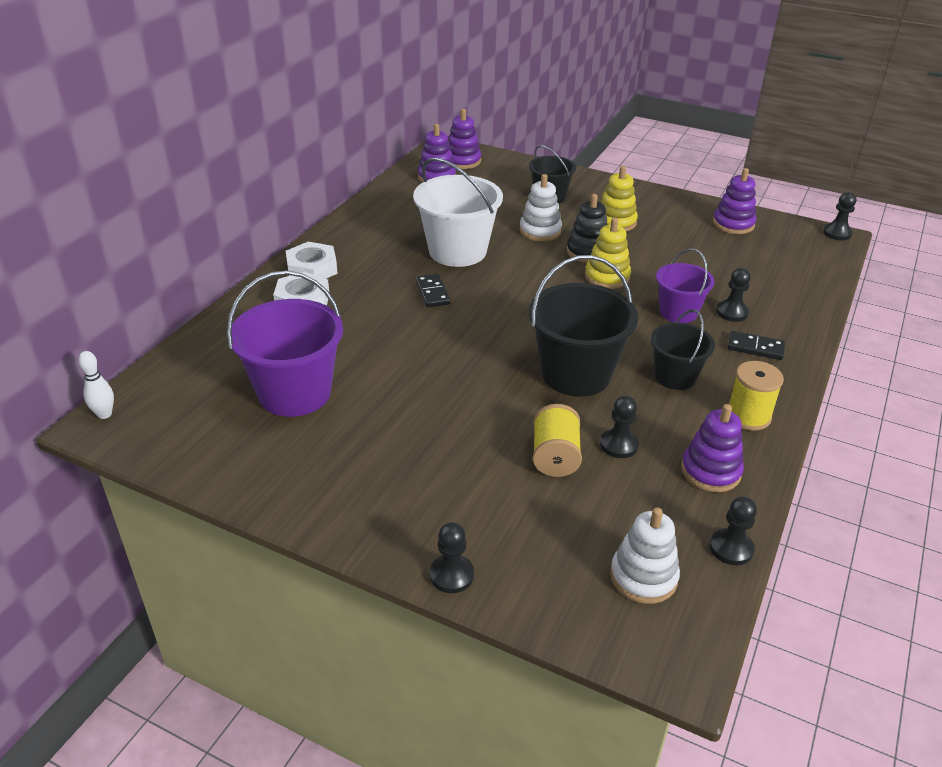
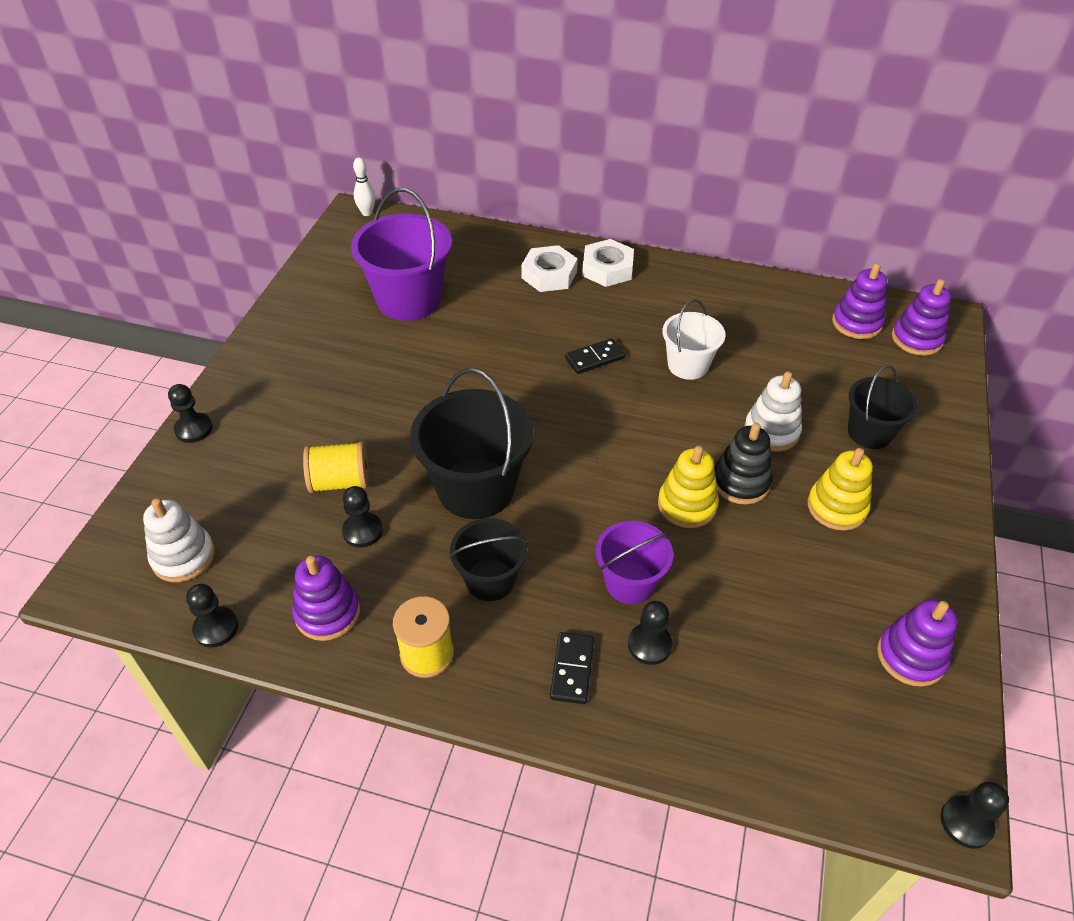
camera: 80 degrees right, 10 degrees up
(457, 251) = (688, 365): white bucket -> white bucket, size x0.59

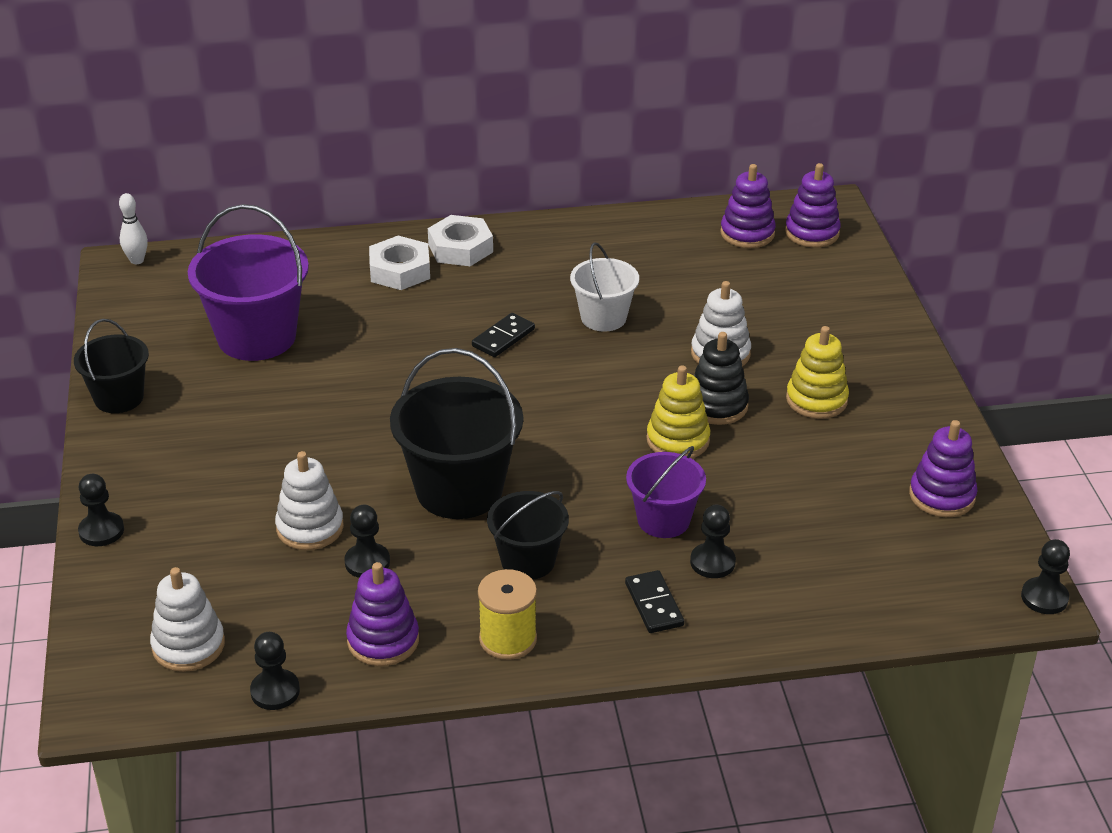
camera: 25 degrees left, 10 degrees down
(340, 482) = (310, 528): yellow spool -> white stacking toy
(869, 433) = (812, 328): black bucket -> black bucket (119, 398)

